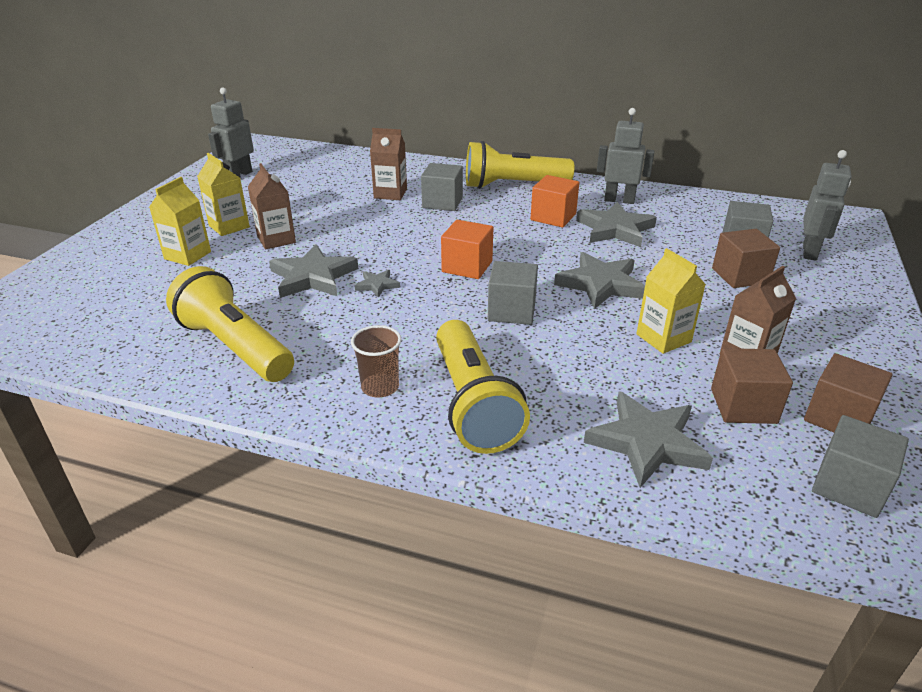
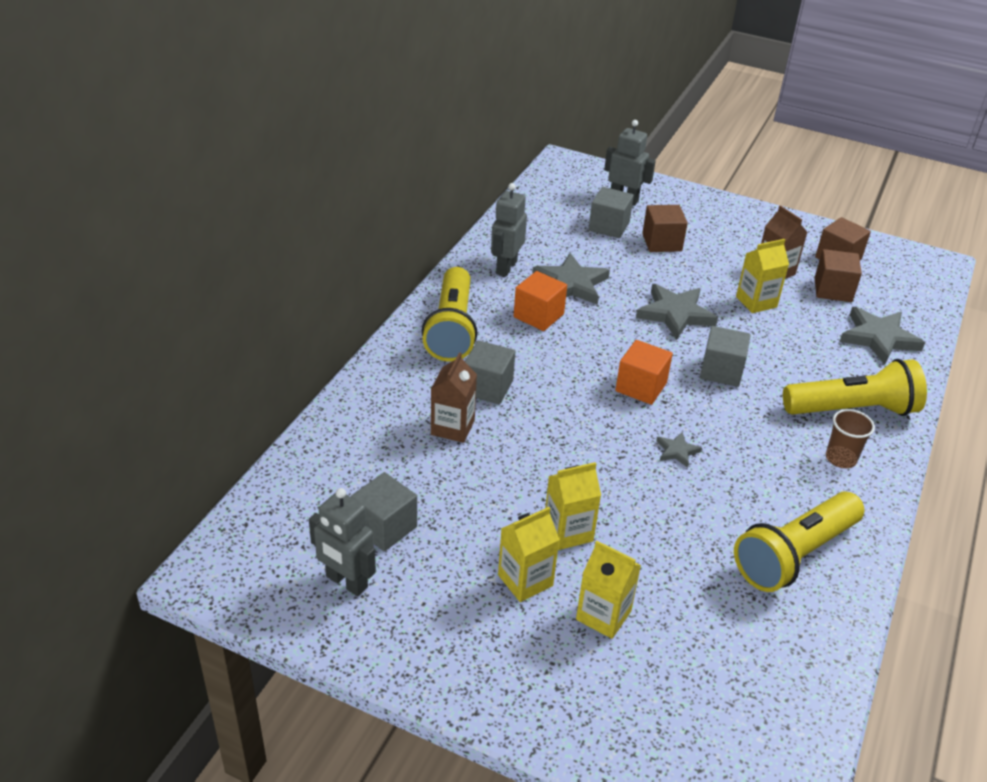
camera: 85 degrees left, 5 degrees up
(276, 239) = (568, 532): brown carton -> yellow carton
(313, 277) = (659, 499): grey star -> none
(849, 486) = (900, 275): grey cube -> grey cube (384, 527)

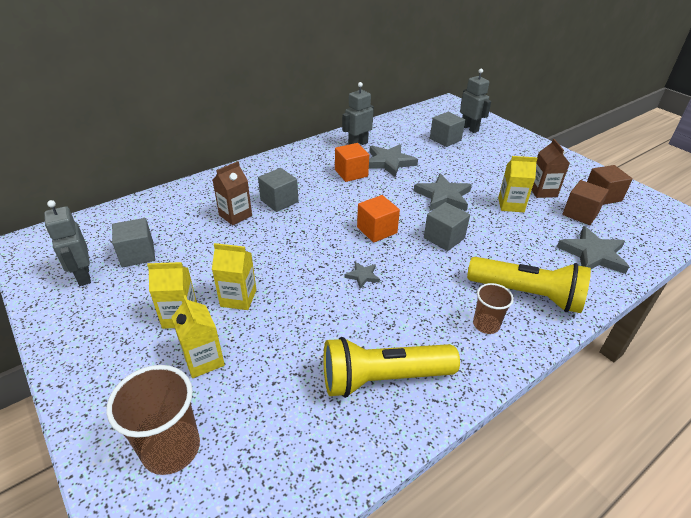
camera: 30 degrees right, 0 degrees up
(451, 329) = (291, 166): yellow flashlight -> none
(662, 242) = (473, 155): brown cube -> none
(664, 713) = (171, 448): none -> brown cup

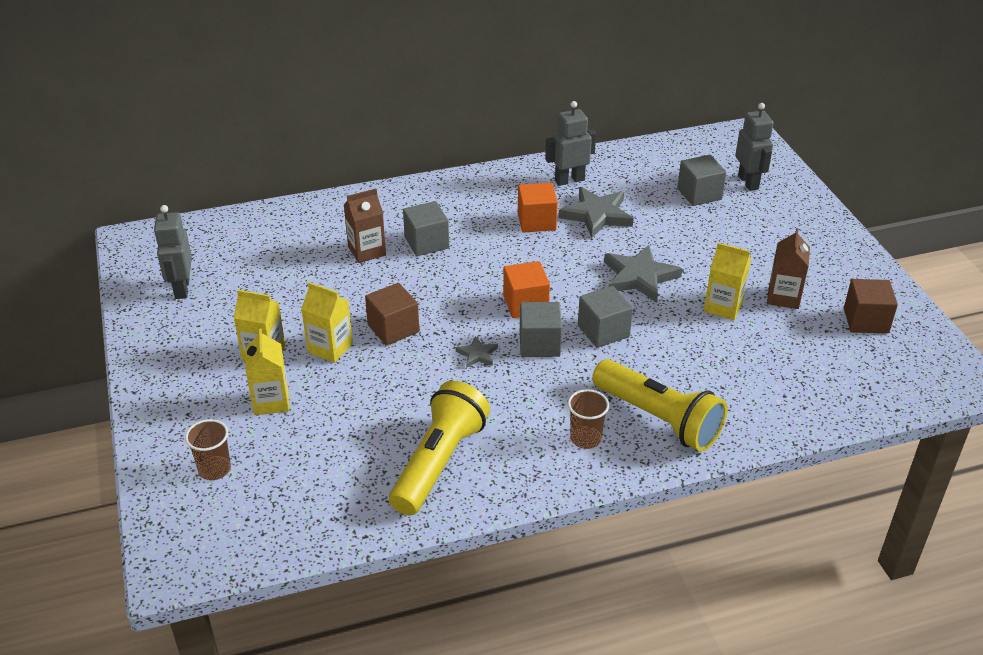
camera: 20 degrees right, 0 degrees up
(138, 254) = (243, 276): grey cube -> grey cube (539, 344)
(171, 448) = (214, 469): brown cup -> brown cup, size x0.59
(383, 378) = (439, 462): yellow flashlight -> yellow flashlight turned 105 degrees clockwise
(580, 214) = (811, 338): brown cube -> brown cube (393, 328)
(593, 254) = (783, 392): grey star -> none

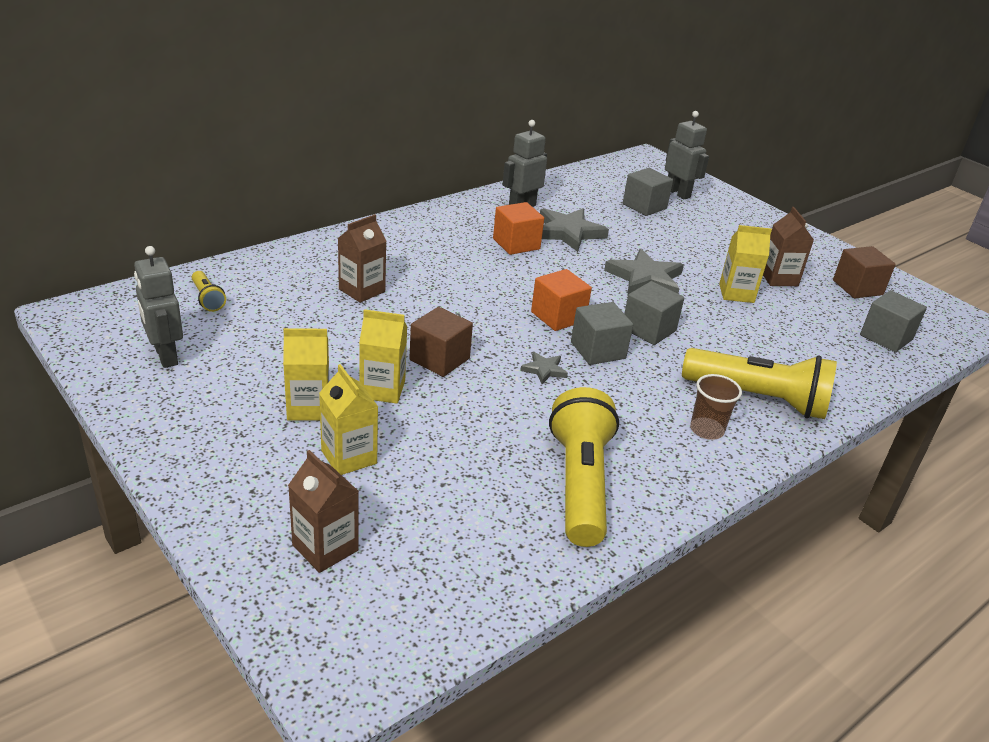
camera: 25 degrees left, 5 degrees down
(214, 469) = (325, 548): brown cup -> brown carton
(238, 241) = (207, 299): none -> yellow flashlight
(426, 242) = (420, 275): grey cube -> grey cube (886, 337)

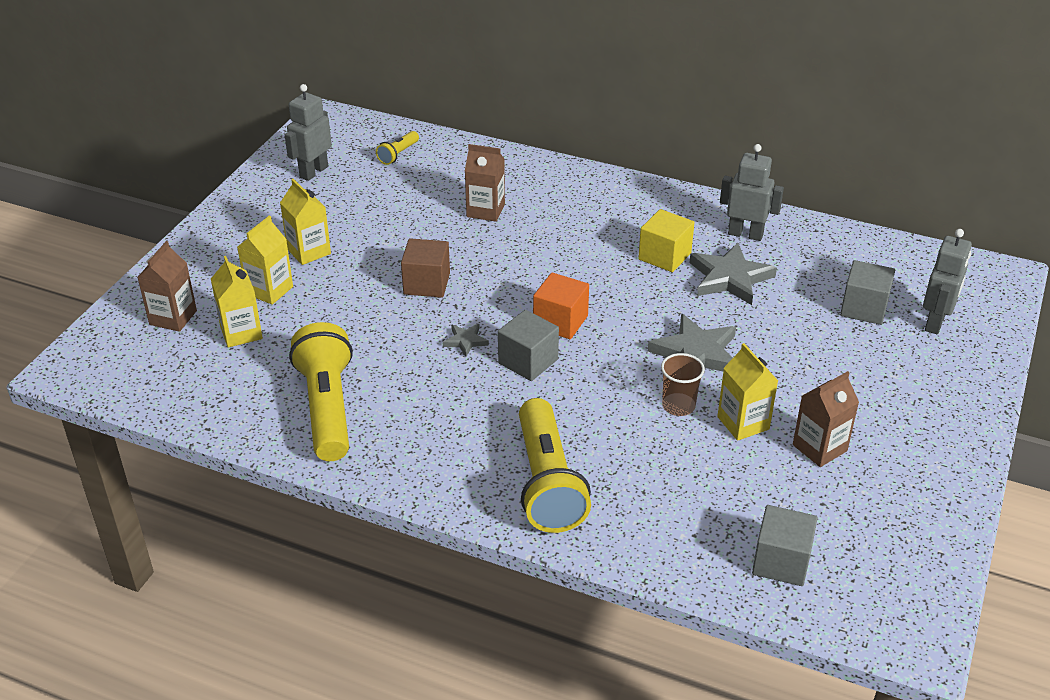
camera: 65 degrees right, 5 degrees up
(382, 389) = (360, 273): yellow carton -> yellow carton (241, 333)
(516, 244) = (664, 256): orange cube -> yellow cube
(580, 483) = (327, 407): yellow flashlight -> yellow flashlight turned 75 degrees counterclockwise
(648, 329) = (598, 381): grey cube -> none
(706, 430) = (463, 460): brown cup -> brown cup (678, 406)
(857, 287) = (880, 518): brown cube -> none

